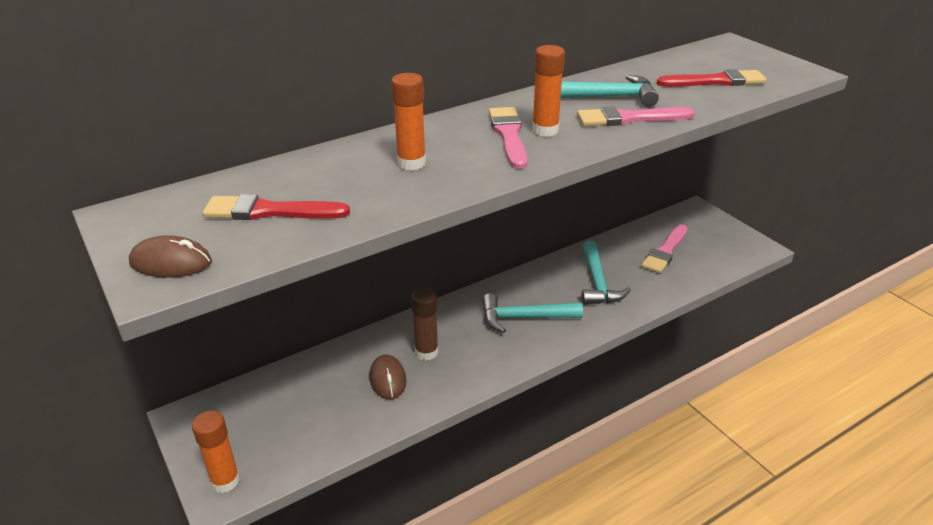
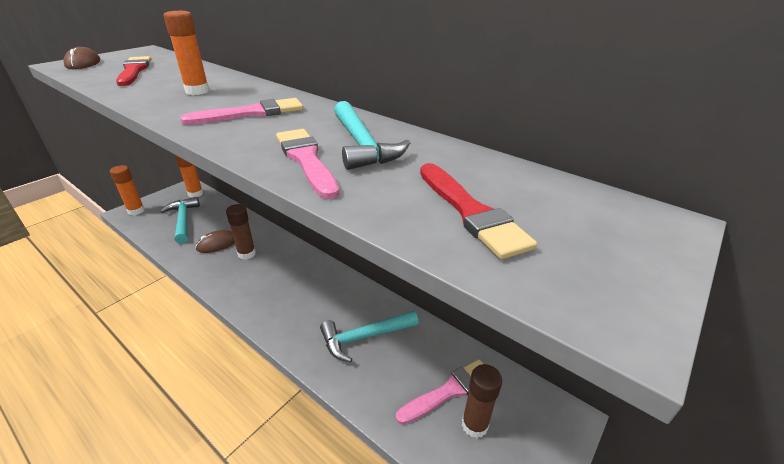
camera: 70 degrees right, 0 degrees up
(524, 318) = (297, 296): turquoise hammer -> turquoise hammer (183, 220)
(545, 130) = (265, 125): orange glue stick -> orange glue stick (195, 194)
(665, 251) = (449, 391): pink brush -> pink brush turned 135 degrees clockwise
(696, 248) = (474, 425): none -> brown glue stick

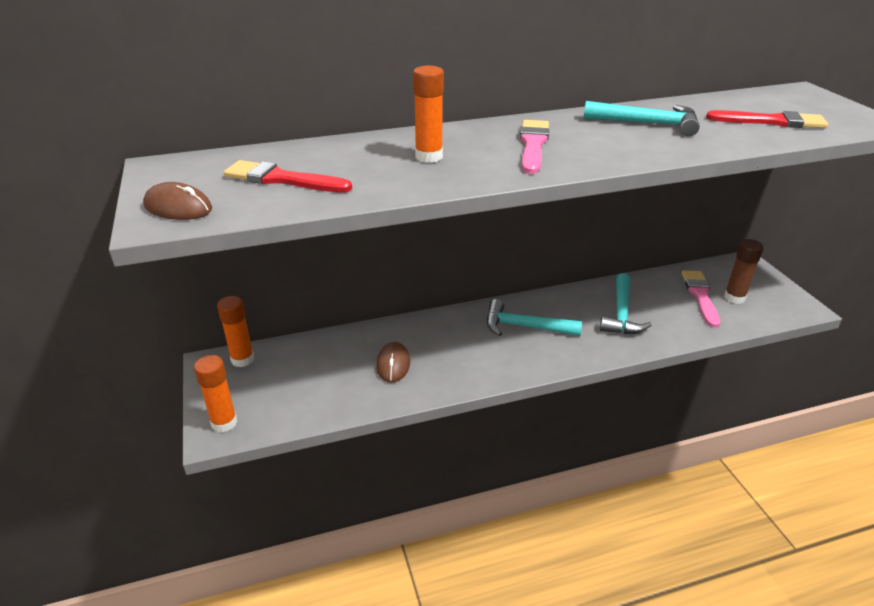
camera: 55 degrees left, 0 degrees up
(183, 220) = (306, 382): turquoise hammer -> turquoise hammer (525, 327)
(247, 254) = (436, 347): brown glue stick -> none
(306, 160) = (662, 144): pink brush -> none

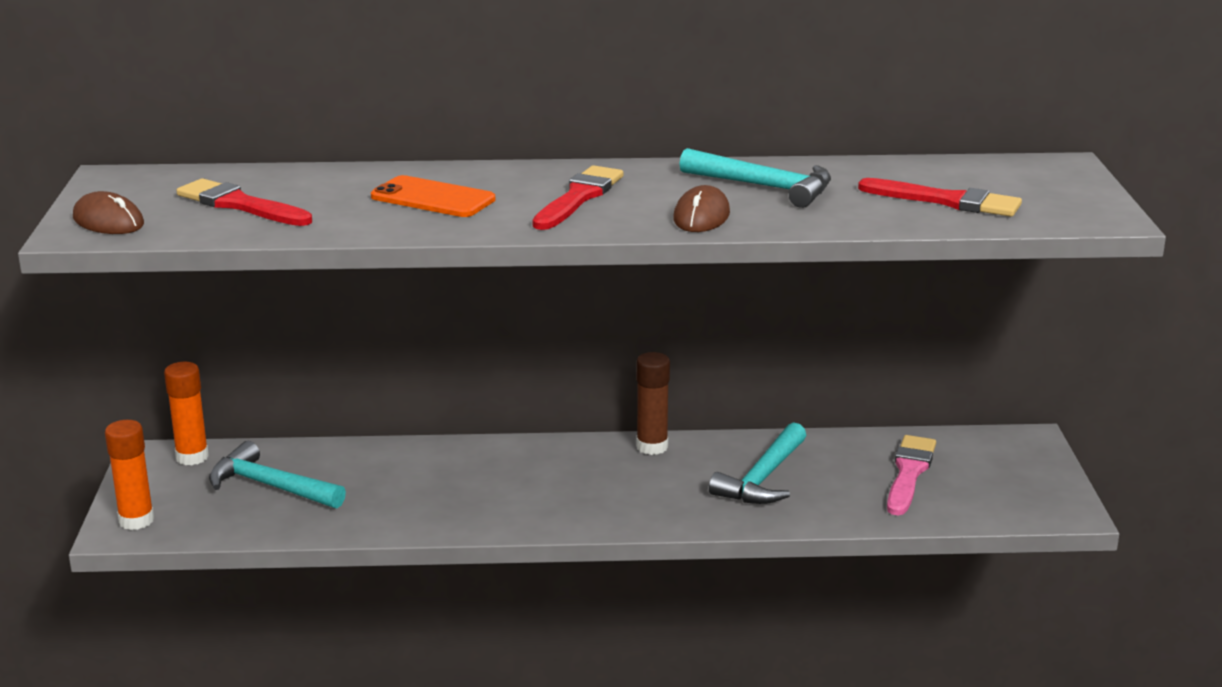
camera: 15 degrees right, 10 degrees down
(393, 364) = (387, 491): brown mouse -> brown mouse (701, 216)
(429, 157) = (433, 198): orange glue stick -> orange phone
(525, 327) = (604, 474): turquoise hammer -> turquoise hammer (271, 486)
(533, 145) = (578, 198): pink brush -> red brush
(734, 298) = (963, 483): brown glue stick -> brown glue stick (652, 447)

